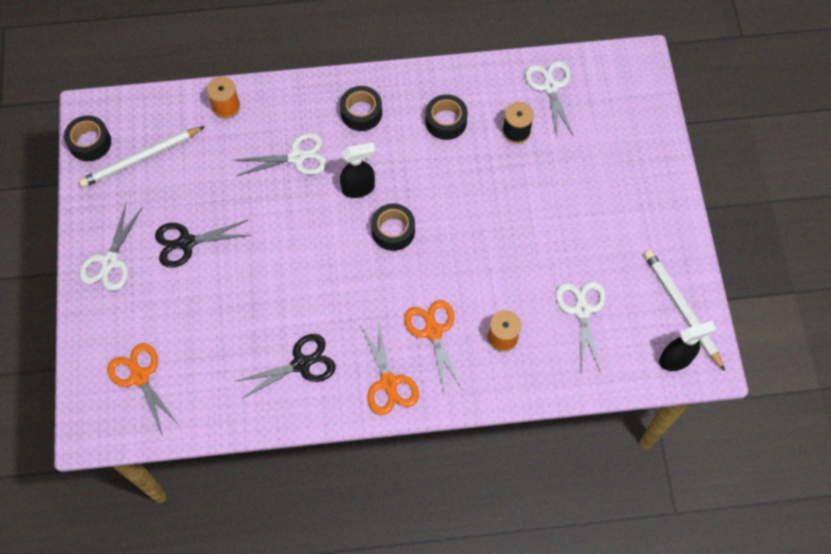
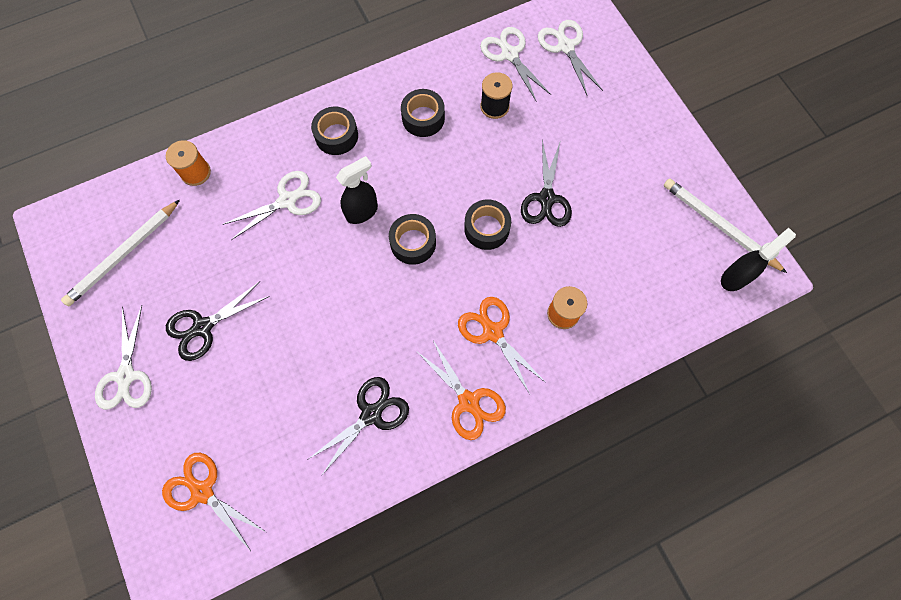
camera: 20 degrees left, 5 degrees up
(90, 142) = (62, 256): black tape -> black tape (486, 228)
(530, 231) = (546, 199): none -> black scissors
(582, 310) = (627, 259): white scissors -> white scissors (565, 47)

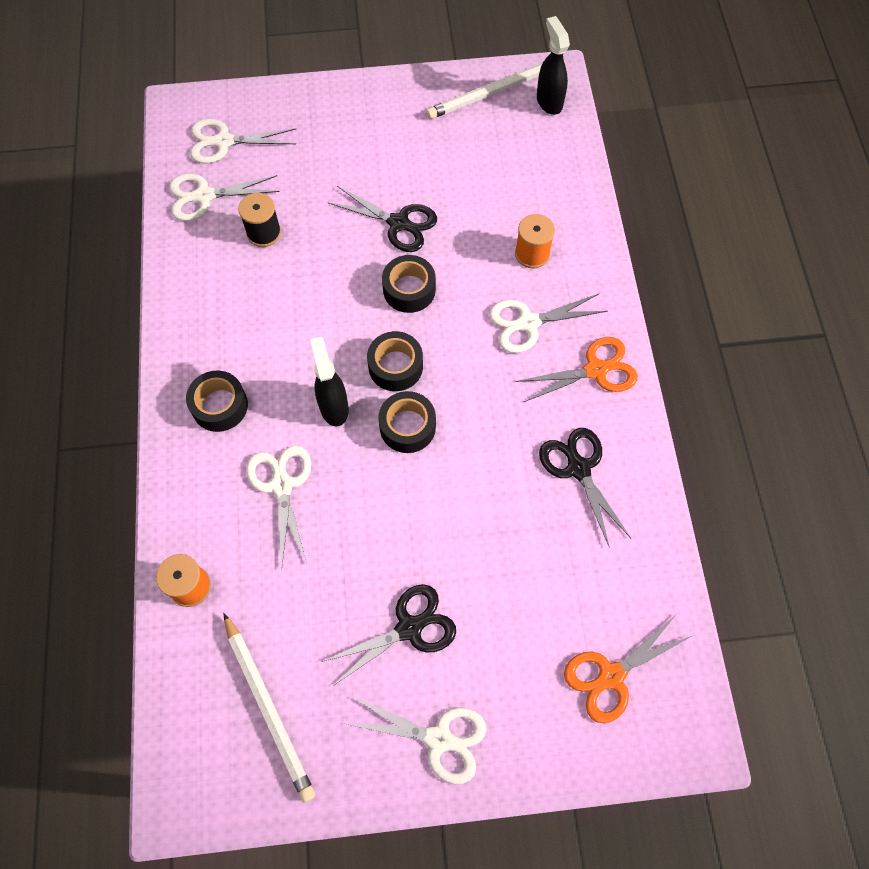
camera: 70 degrees left, 5 degrees down
(203, 327) = (409, 628): black scissors -> black scissors turned 105 degrees counterclockwise
(423, 118) = (242, 307): black tape -> black tape (407, 427)
(492, 332) = (528, 323): orange scissors -> white scissors

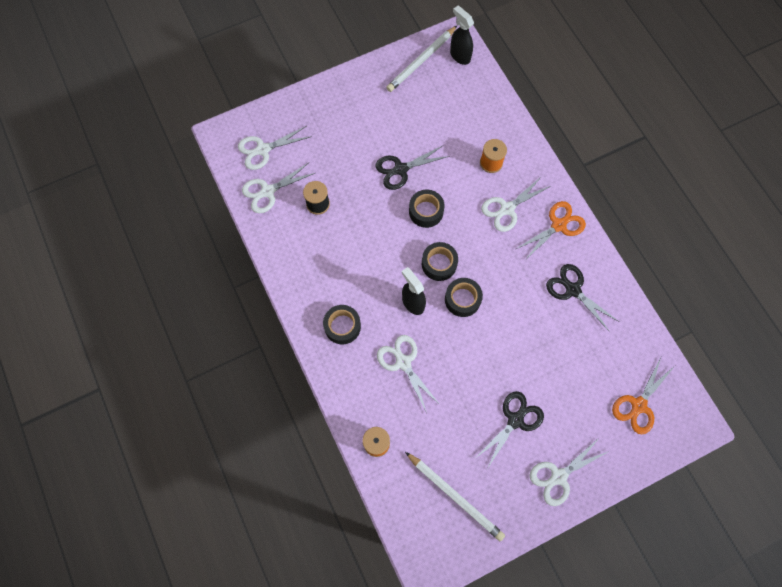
camera: 20 degrees left, 5 degrees up
(399, 223) = (400, 169): black scissors -> black scissors turned 150 degrees clockwise
(439, 738) = (558, 476): white scissors -> white scissors turned 150 degrees clockwise

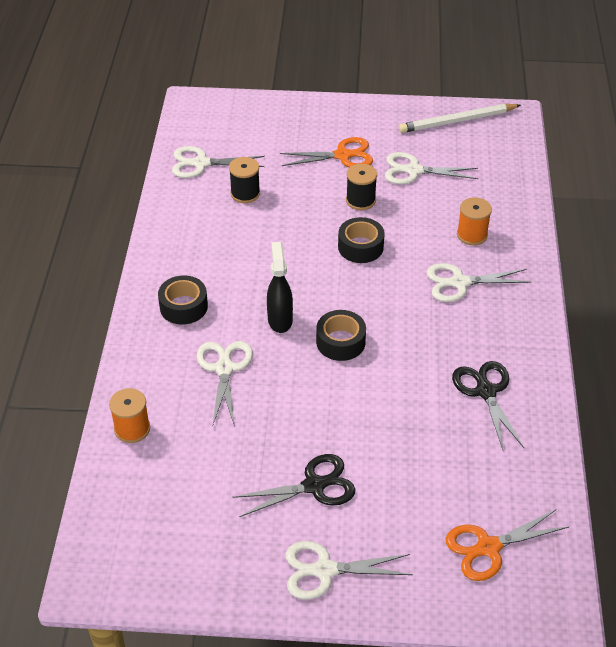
camera: 30 degrees right, 25 degrees down
(263, 150) = (224, 129): white scissors -> white scissors (413, 171)
(400, 169) = (360, 200): black scissors -> black spool
(439, 264) = (338, 298): black tape -> none
(455, 496) = (180, 525): white pencil -> none
(460, 56) = (505, 132): black spray bottle -> none
(558, 225) = (513, 323): orange scissors -> orange scissors (343, 155)

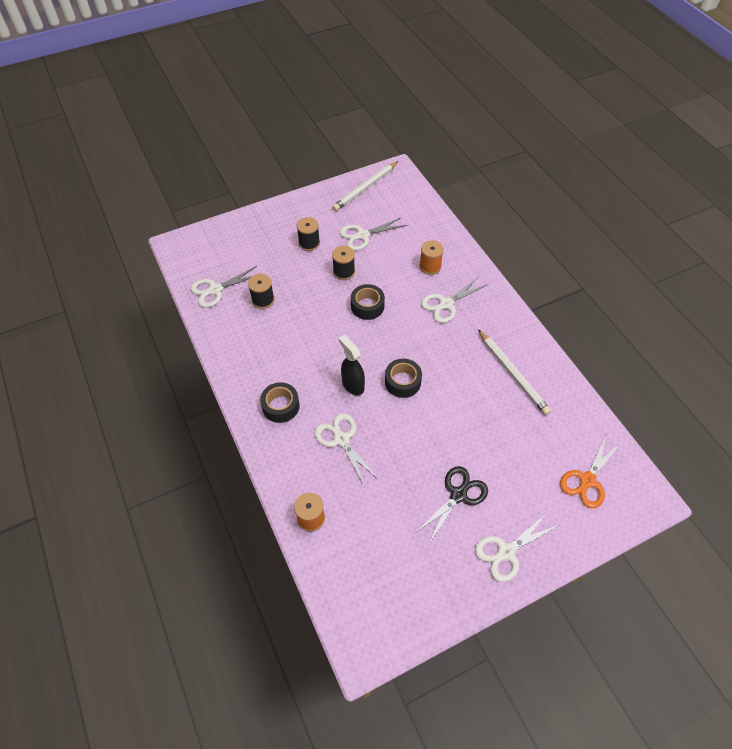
camera: 30 degrees left, 10 degrees up
(343, 155) = (309, 243): orange scissors -> black spool
(485, 391) = (513, 373): black scissors -> white pencil

